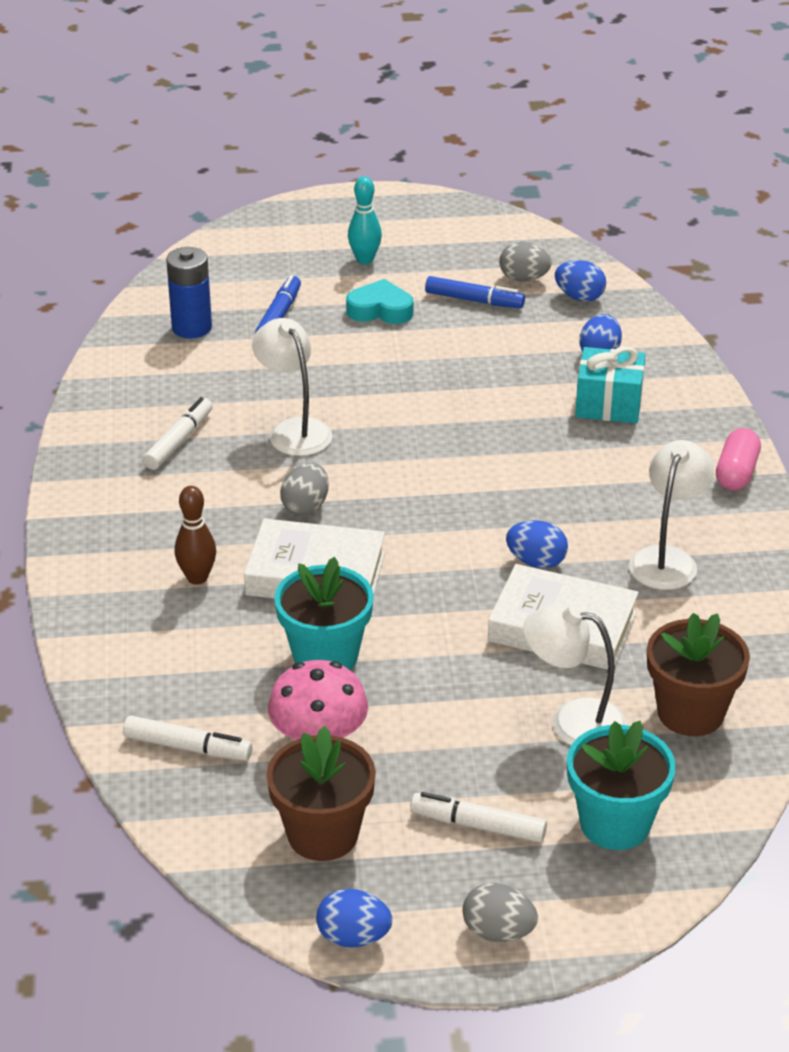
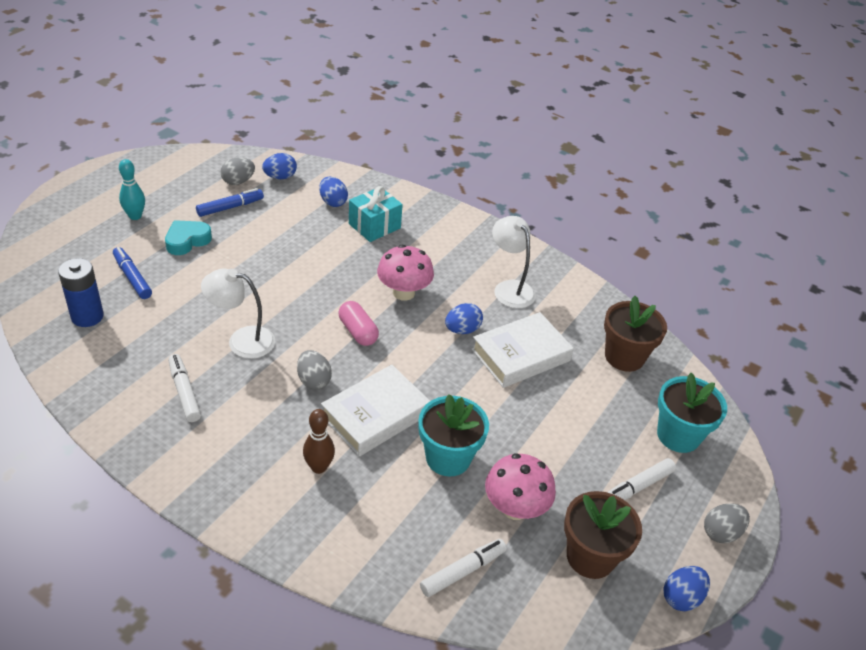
camera: 55 degrees left, 5 degrees up
(530, 487) = (403, 292): none -> pink mushroom
(573, 721) = (592, 399): white lamp -> none
(736, 473) = (474, 227): pink capsule -> pink capsule (358, 332)

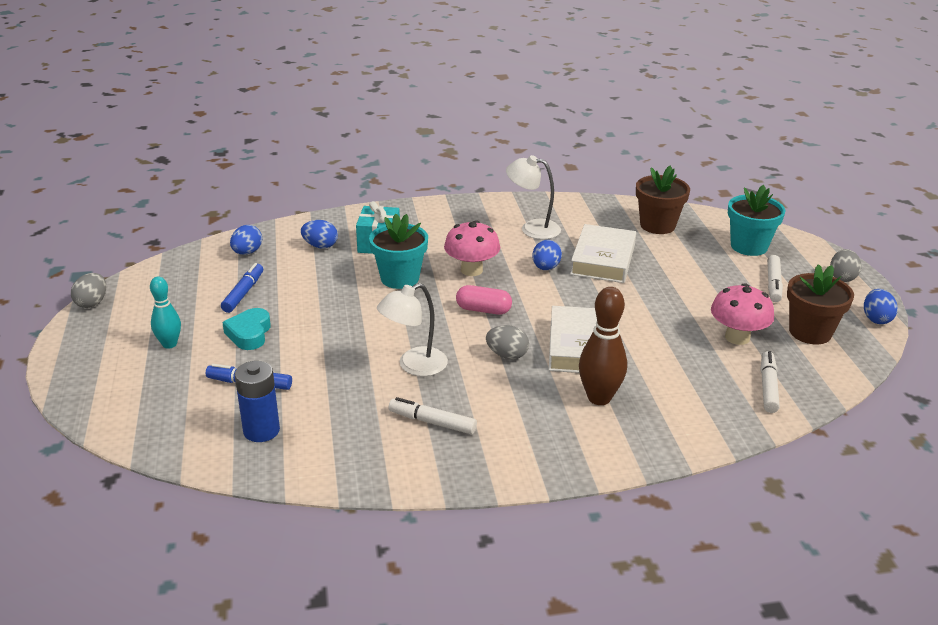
camera: 40 degrees left, 10 degrees down
(238, 181) = (217, 273): grey egg -> grey egg (92, 303)
(319, 467) = (599, 398): brown bowling pin -> brown bowling pin, size x1.55
(448, 458) = (660, 339): turquoise flower pot -> turquoise flower pot (399, 278)

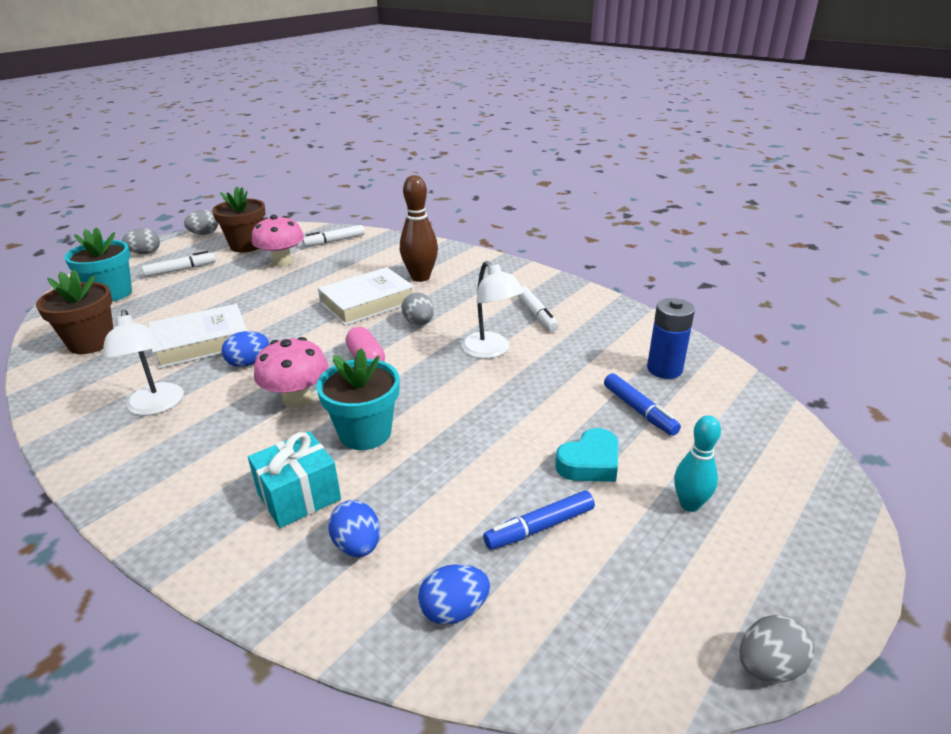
camera: 130 degrees left, 0 degrees up
(414, 366) = (491, 351): white lamp -> white lamp turned 45 degrees clockwise
(876, 319) = (204, 234): blue egg -> grey egg

